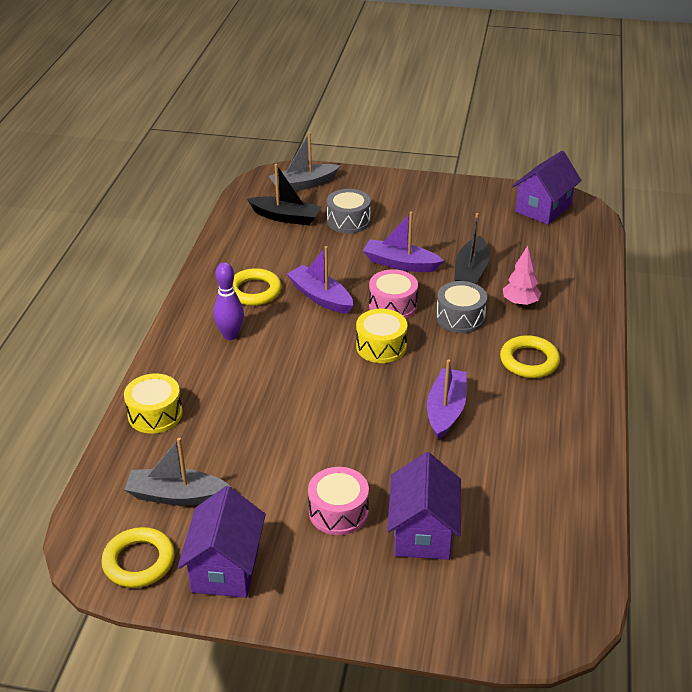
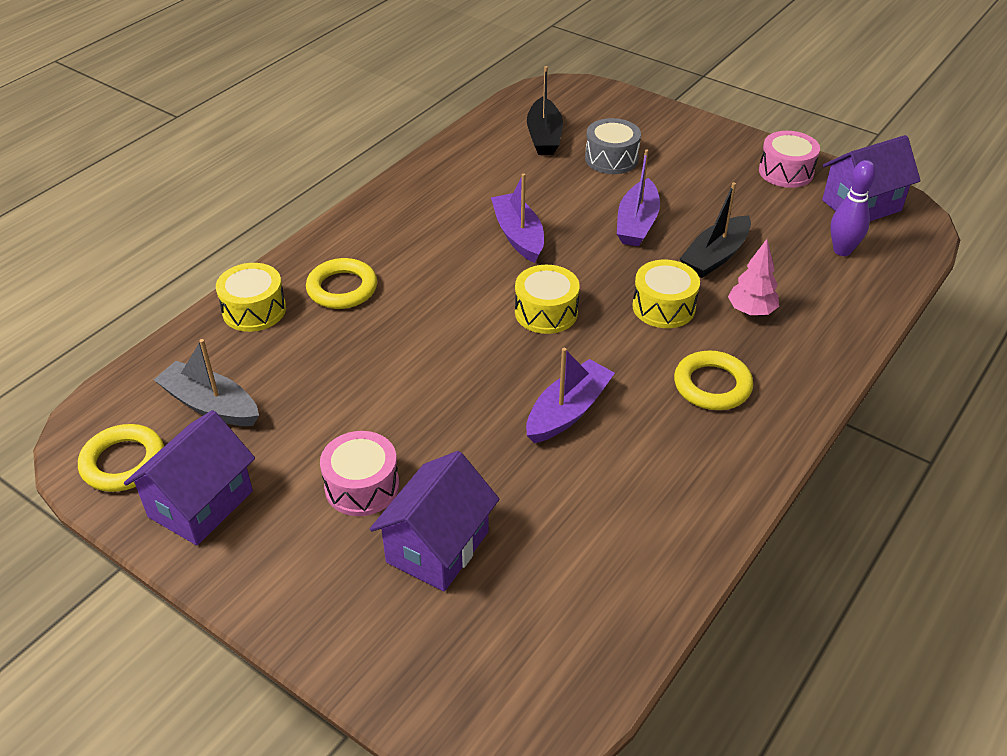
camera: 25 degrees right, 5 degrees up
(230, 335) = (391, 249): purple bowling pin -> purple bowling pin (842, 250)
(254, 291) = (451, 208): yellow ring -> yellow ring (342, 288)
(286, 217) = (544, 136): black boat -> black boat turned 45 degrees clockwise
(303, 184) = (589, 105): grey boat -> none
(392, 305) = (593, 269): pink drum -> pink drum (786, 172)
(400, 264) = (637, 223): purple boat -> purple boat turned 120 degrees counterclockwise
(460, 317) = (663, 307): grey drum -> yellow drum

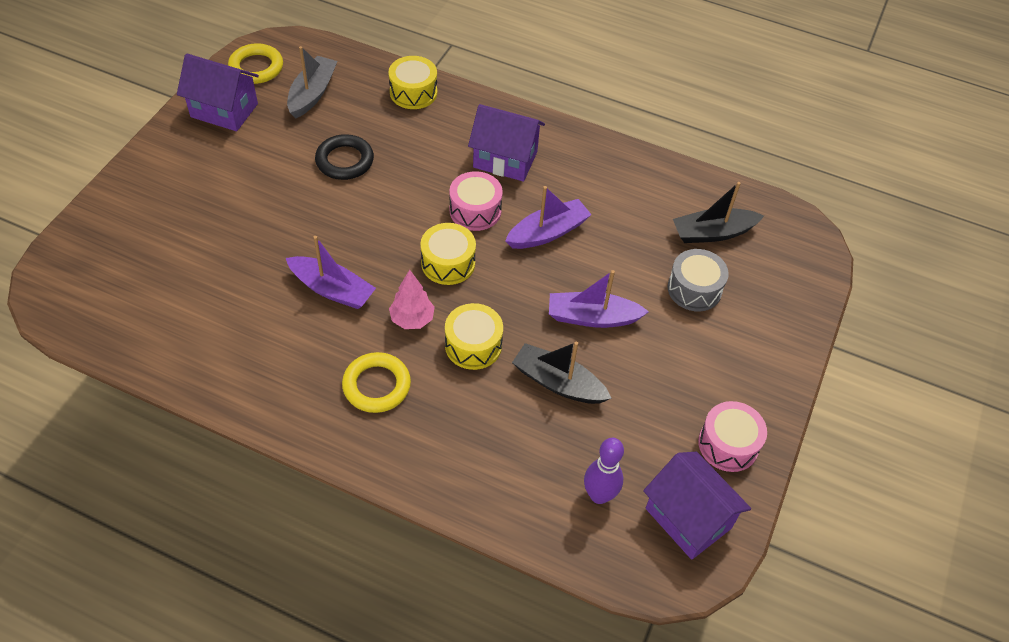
camera: 75 degrees right, 10 degrees up
(342, 288) = (449, 134): yellow ring -> none
(353, 383) = (344, 161): none -> black ring
(362, 486) = (245, 184): pink drum -> pink drum (475, 211)
(437, 547) = (193, 232): purple house -> purple house (505, 159)
(751, 311) = (482, 413): pink tree -> pink tree (412, 319)

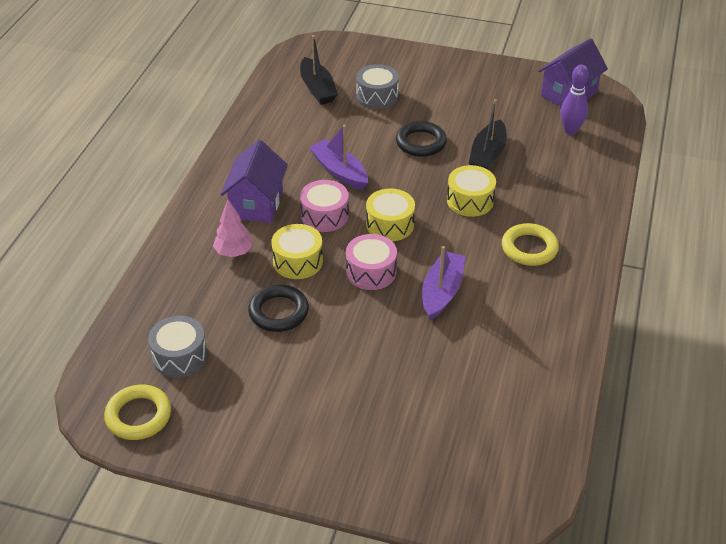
camera: 95 degrees left, 10 degrees down
(224, 110) = (216, 428): purple house -> none
(312, 93) = (180, 356): grey boat -> grey drum
(412, 319) = (457, 238): pink tree -> pink tree (234, 252)
(413, 92) = (170, 277): yellow drum -> yellow drum (298, 261)
(592, 317) = (421, 142): purple boat -> black ring
(728, 444) = (506, 79): pink drum -> pink drum (371, 272)

